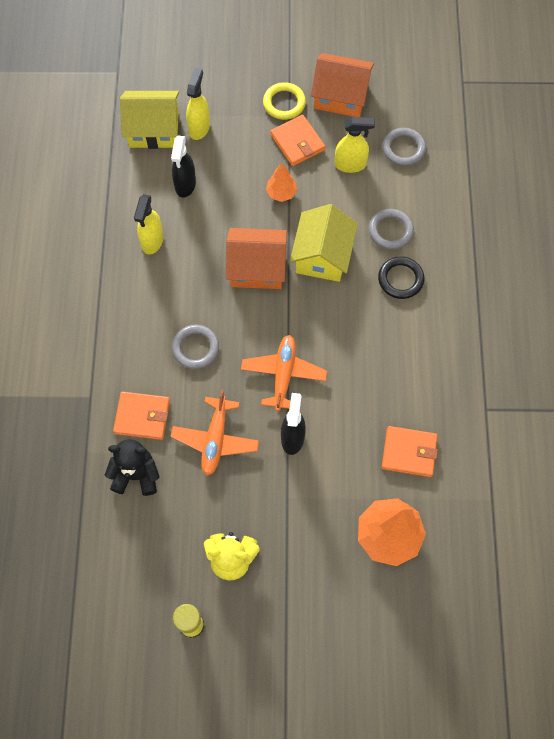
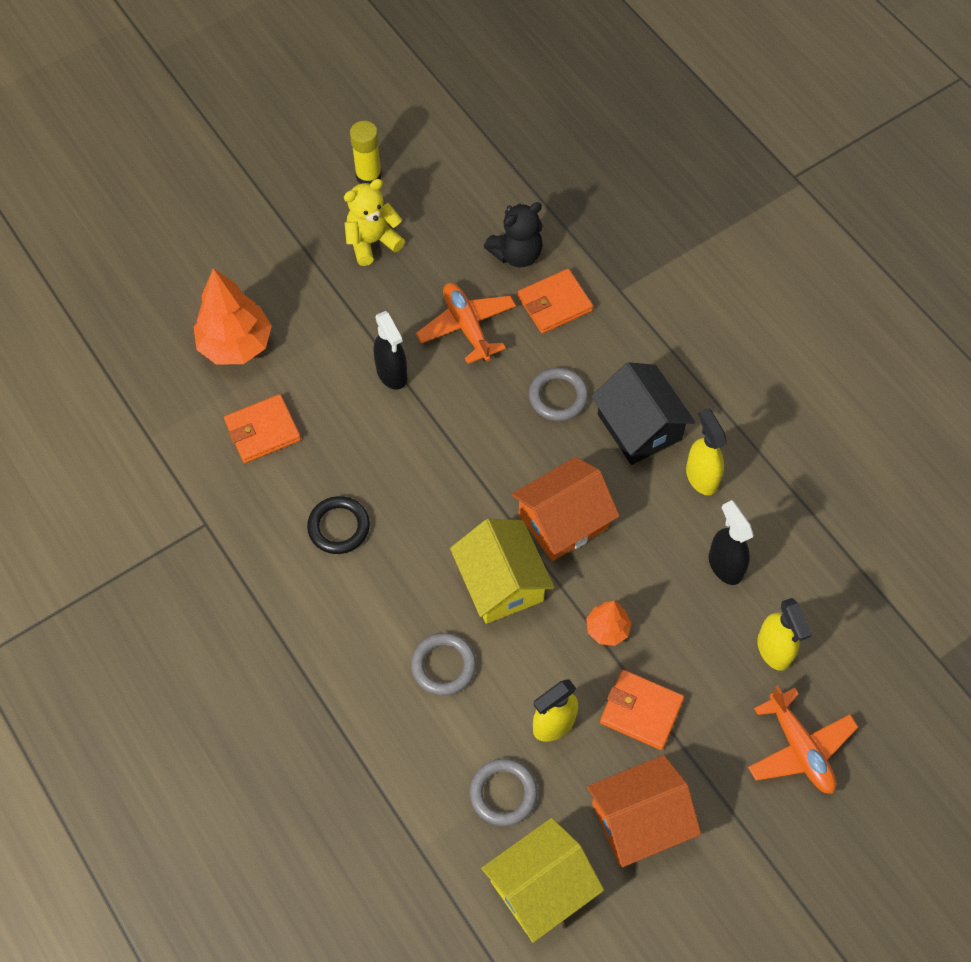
camera: 145 degrees right, 5 degrees down
(154, 129) = (823, 611): yellow house -> yellow house (541, 887)
(162, 295) = (639, 427): none -> black house
(283, 375) = (446, 427): orange plane -> orange plane (799, 748)
(284, 103) = (701, 757): yellow ring -> none
(400, 279) = (392, 612): black ring -> black ring (339, 527)

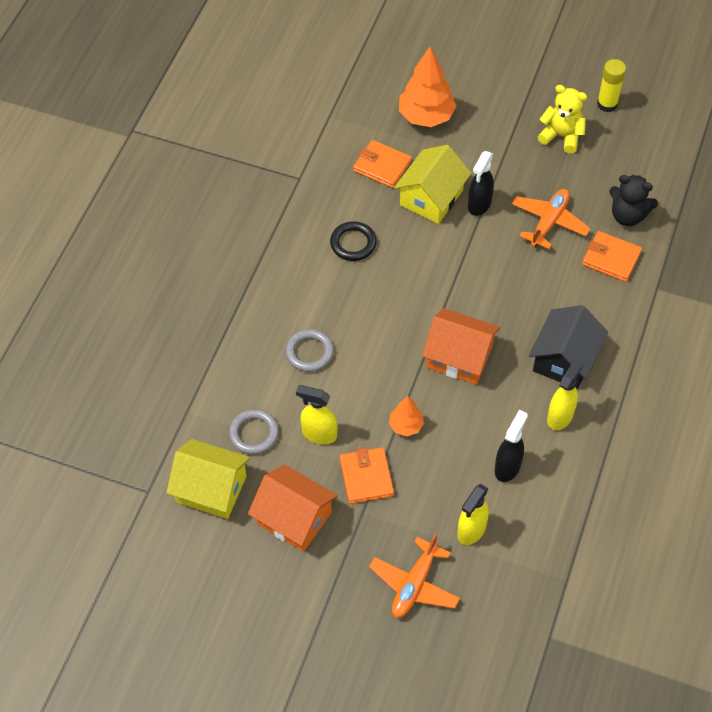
camera: 55 degrees right, 5 degrees down
(501, 582) = (389, 349): yellow house -> yellow house (431, 197)
(558, 397) = (544, 301): grey ring -> none

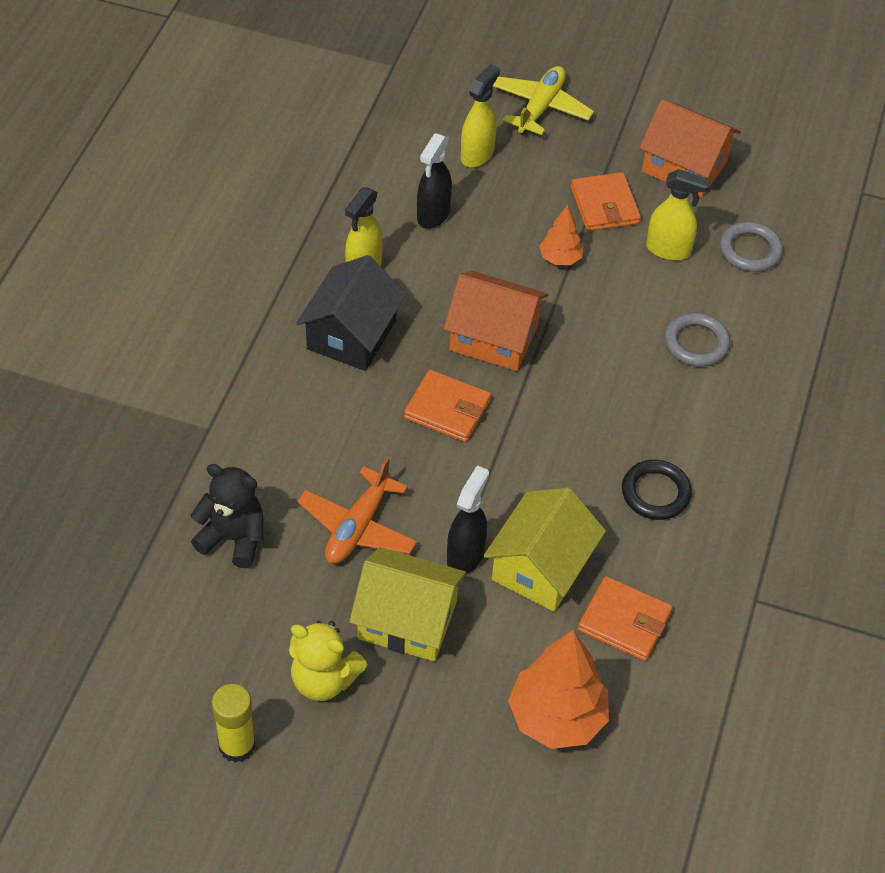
camera: 175 degrees right, 5 degrees down
(211, 489) = (788, 194): yellow house -> yellow house (407, 620)
(414, 584) = (540, 108): orange plane -> yellow plane
(611, 258) = (269, 471): orange wallet -> orange wallet (447, 409)

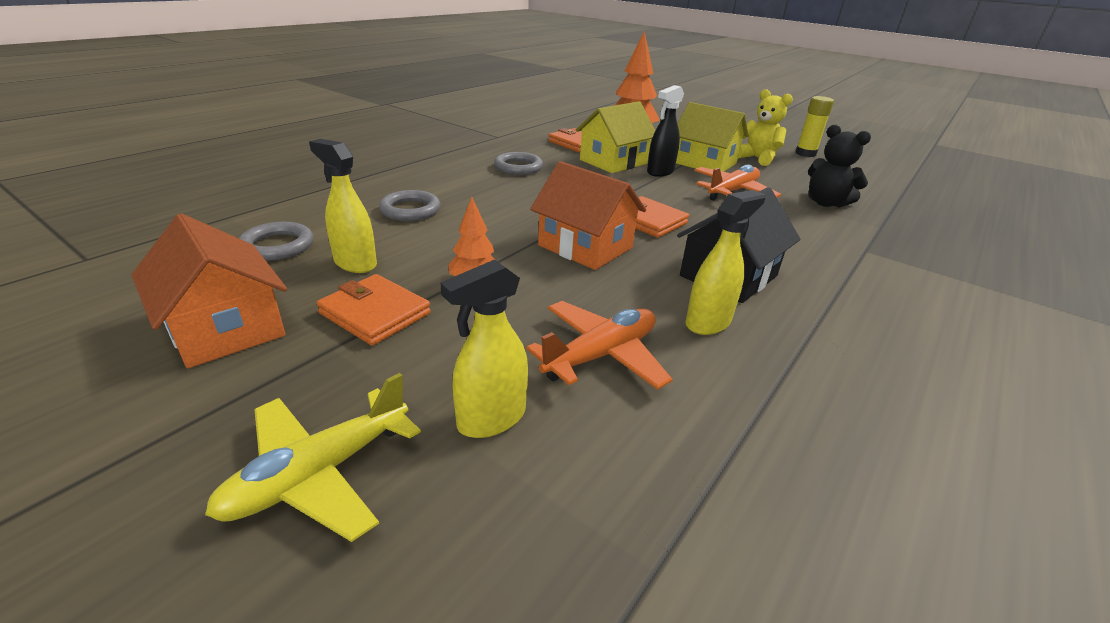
camera: 160 degrees left, 20 degrees down
(433, 215) = (601, 355): black spray bottle -> orange plane
(604, 205) = (375, 313): orange wallet -> orange wallet turned 60 degrees counterclockwise
(655, 493) = (518, 167): black ring -> grey ring

